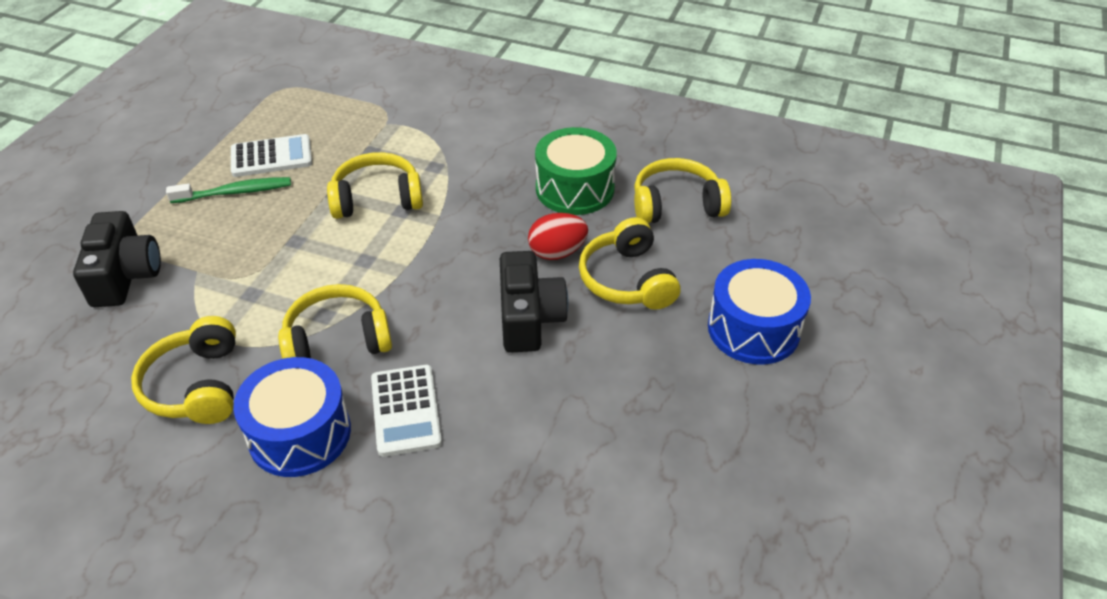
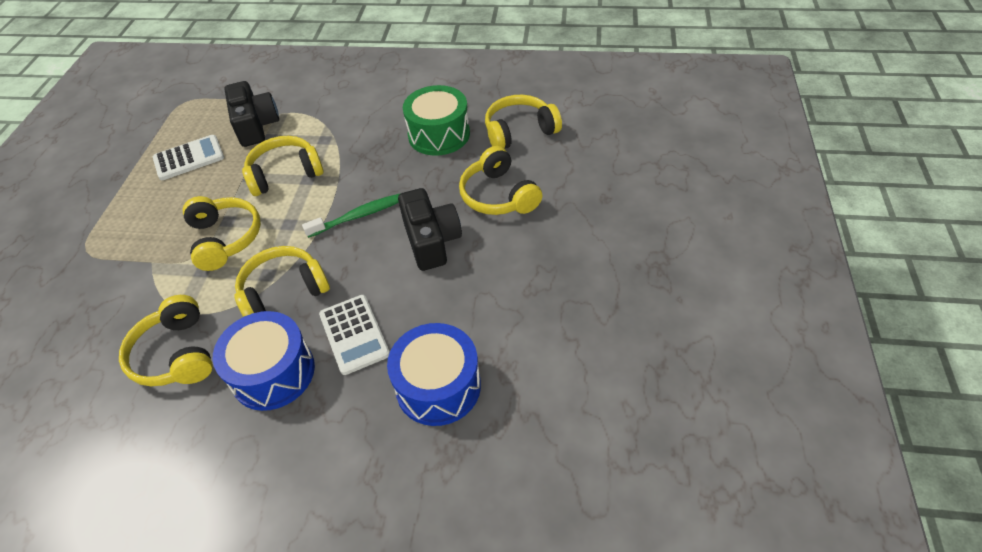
camera: 10 degrees left, 5 degrees up
(125, 275) = (91, 279): black camera -> black camera (256, 126)
(235, 192) = (166, 192): green toothbrush -> green toothbrush (358, 216)
(287, 262) = (225, 239): none -> yellow headphones
(557, 252) = (439, 186): red egg -> none
(753, 329) = (603, 212): blue drum -> blue drum (438, 386)

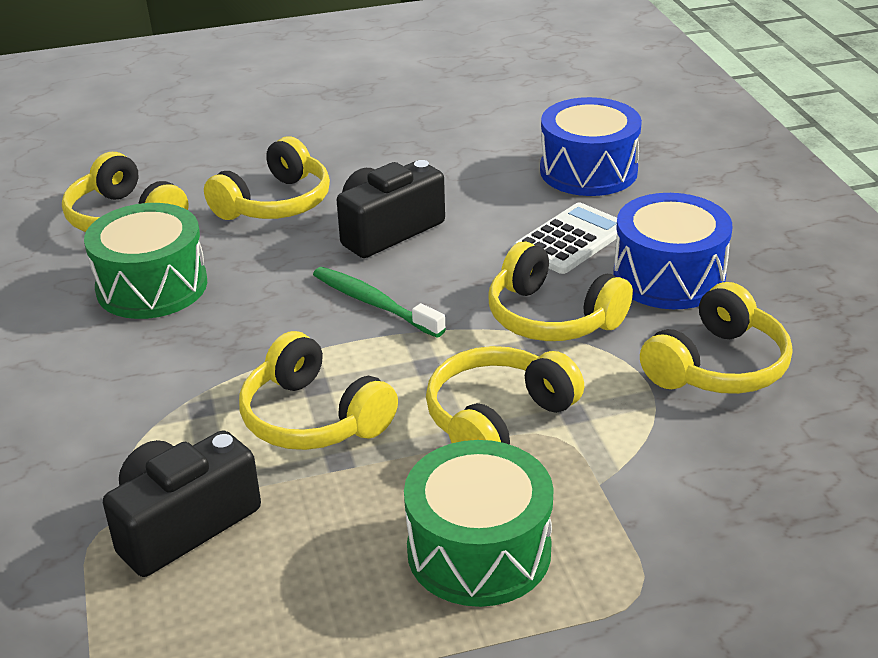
camera: 115 degrees left, 15 degrees down
(157, 207) = (479, 551): none -> green drum
(189, 158) = (322, 581): white calculator -> none

